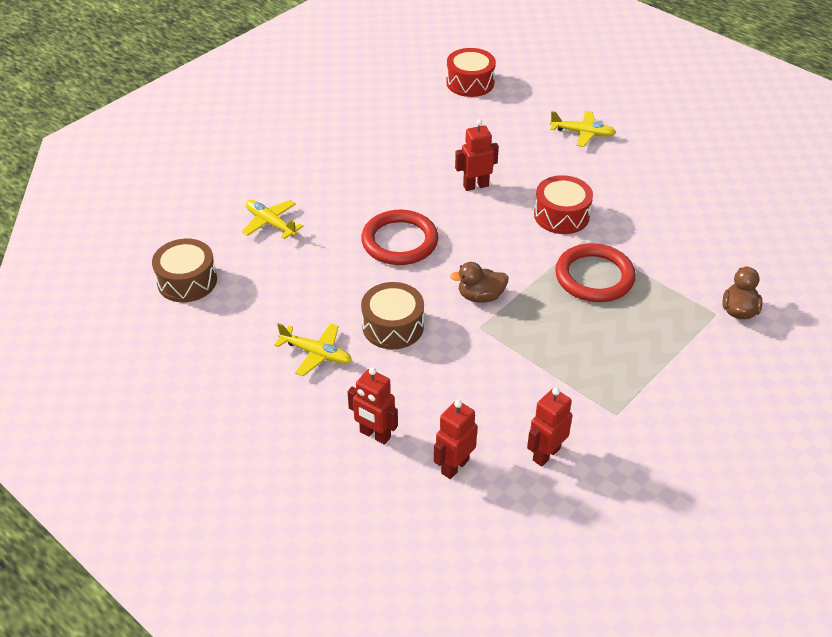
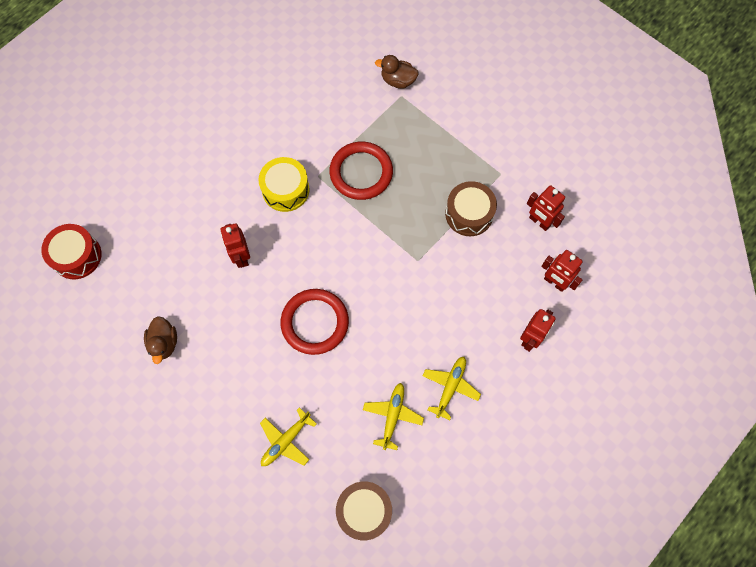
camera: 90 degrees left, 25 degrees up
(393, 326) = (418, 327): brown drum -> brown drum (469, 214)
(480, 296) = (383, 258): brown duck -> brown duck (164, 343)
(561, 215) = (285, 190): red drum -> yellow drum
(582, 133) = (171, 162): yellow plane -> yellow plane (392, 416)

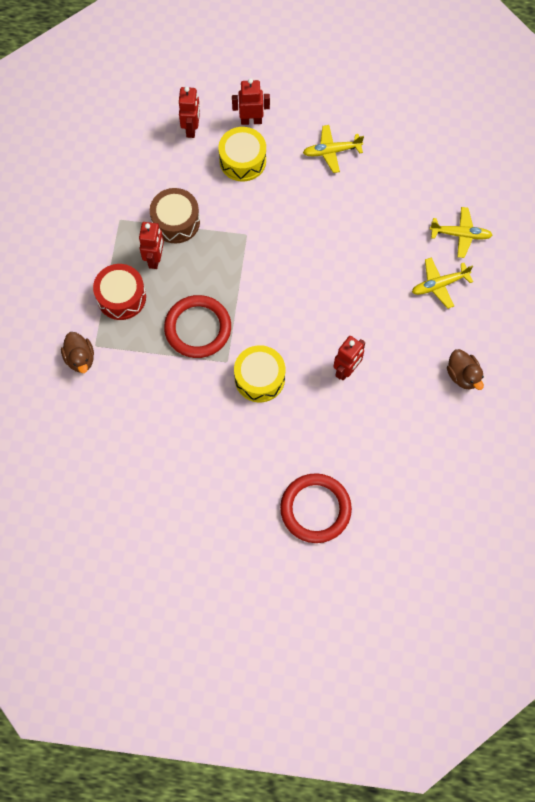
camera: 125 degrees left, 0 degrees up
(77, 256) = (451, 506): red drum -> red drum (121, 297)
(164, 343) = (463, 375): brown duck -> brown duck turned 105 degrees clockwise
(315, 322) = (357, 275): red ring -> red ring (315, 509)
(364, 511) = (464, 153): brown drum -> none
(392, 416) = (384, 176): yellow plane -> yellow plane (439, 285)
(493, 304) = (242, 160): none -> yellow drum
(539, 222) = (145, 167): red robot -> red robot (155, 259)

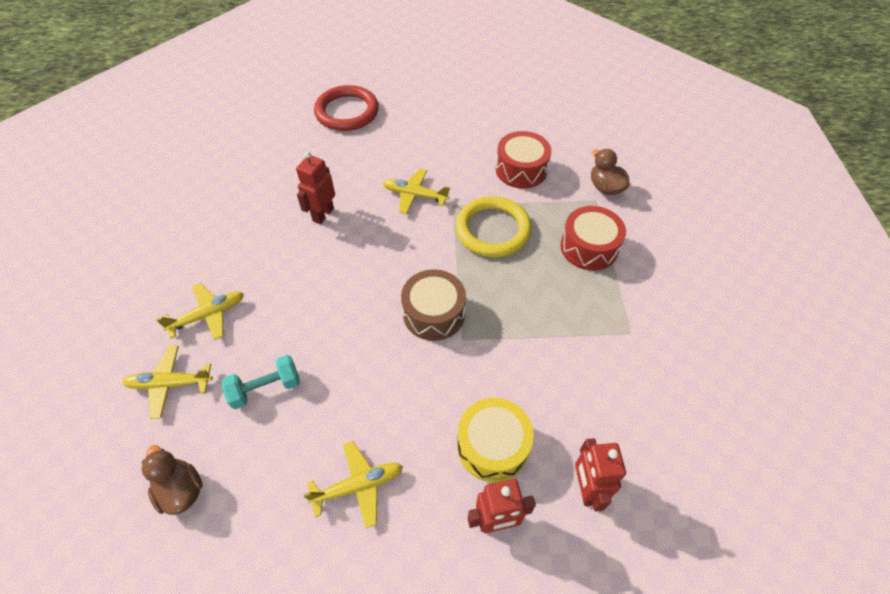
camera: 170 degrees right, 15 degrees down
(152, 394) = (521, 169): none -> red drum
(155, 259) = (567, 293): red robot -> none
(176, 221) = (558, 341): brown drum -> brown drum (434, 313)
(198, 328) = (493, 230): red ring -> yellow ring
(259, 378) = (415, 195): yellow drum -> yellow plane
(392, 221) = (266, 388): none -> turquoise dumbbell
(463, 375) = (194, 226): brown duck -> brown duck (181, 490)

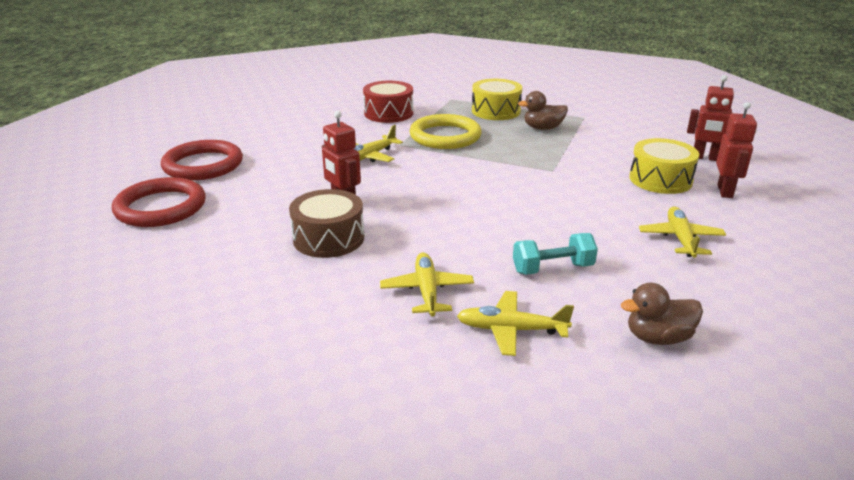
camera: 65 degrees left, 25 degrees down
(170, 384) = (512, 330): yellow plane -> yellow plane turned 75 degrees clockwise
(266, 388) = (553, 269): turquoise dumbbell -> turquoise dumbbell turned 75 degrees clockwise
(273, 126) = (161, 207): none -> red ring
(434, 313) = (517, 175): brown drum -> brown drum (328, 238)
(589, 247) = (496, 111): red drum -> yellow drum
(605, 187) = (441, 93): brown duck -> brown duck (543, 128)

